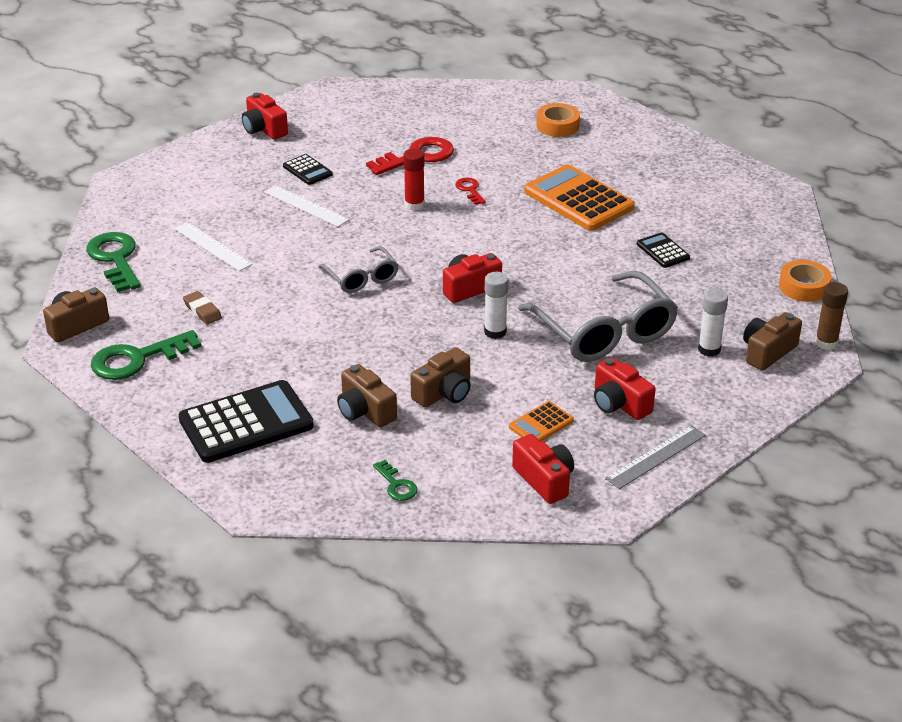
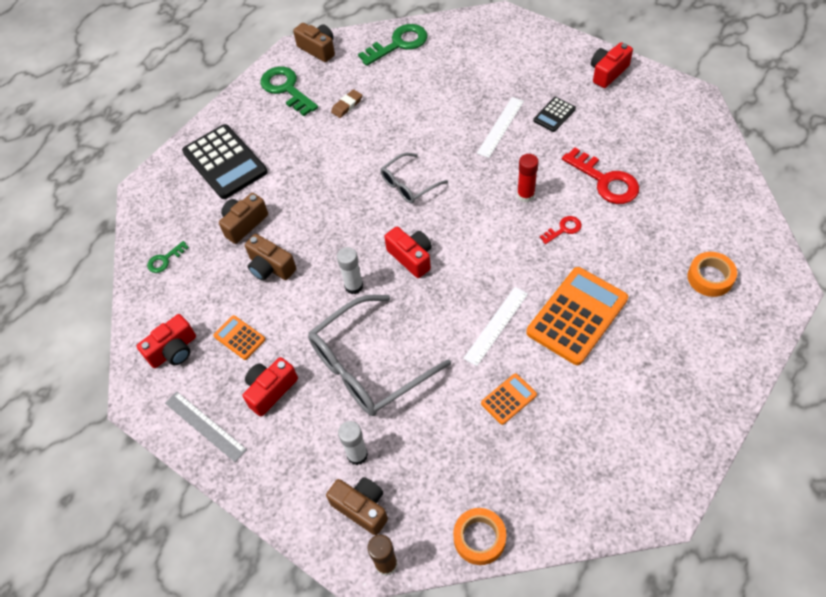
camera: 85 degrees right, 20 degrees up
(213, 246) = (428, 89): white ruler -> white ruler (496, 326)
(662, 251) = (508, 399): black calculator -> orange calculator

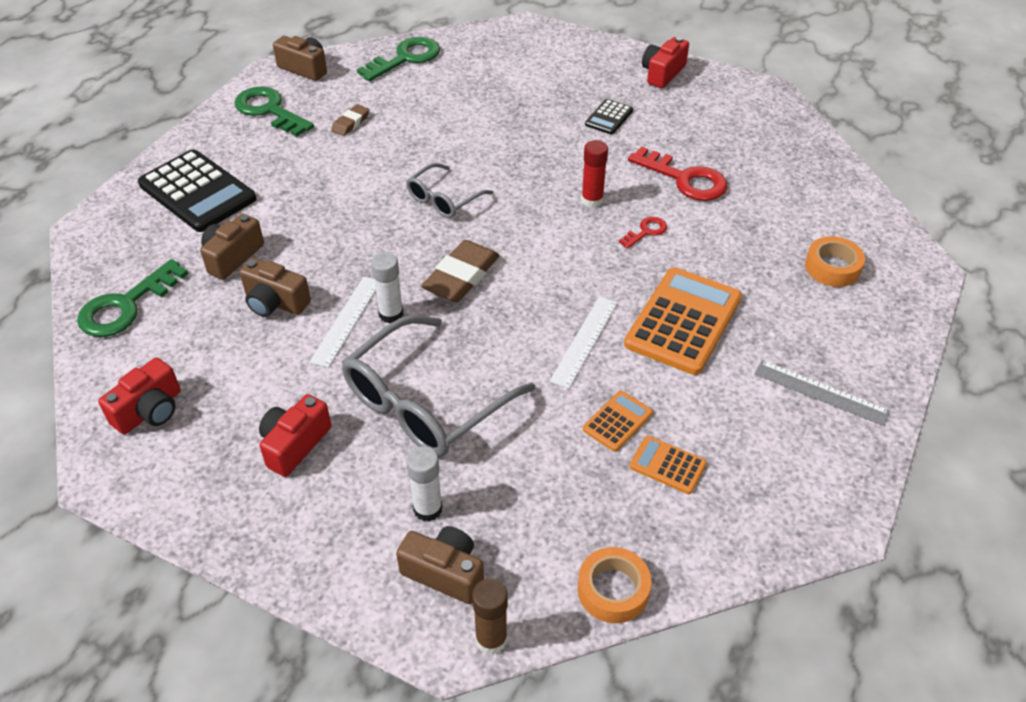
camera: 15 degrees left, 10 degrees down
(165, 260) = (126, 306): green key -> green key, size x1.95
(205, 426) = (206, 497): grey ruler -> grey ruler (821, 392)
(239, 338) = (242, 387): orange calculator -> orange calculator (667, 465)
(411, 257) = (461, 276): red camera -> brown eraser
(501, 127) = (547, 133): white ruler -> white ruler (347, 320)

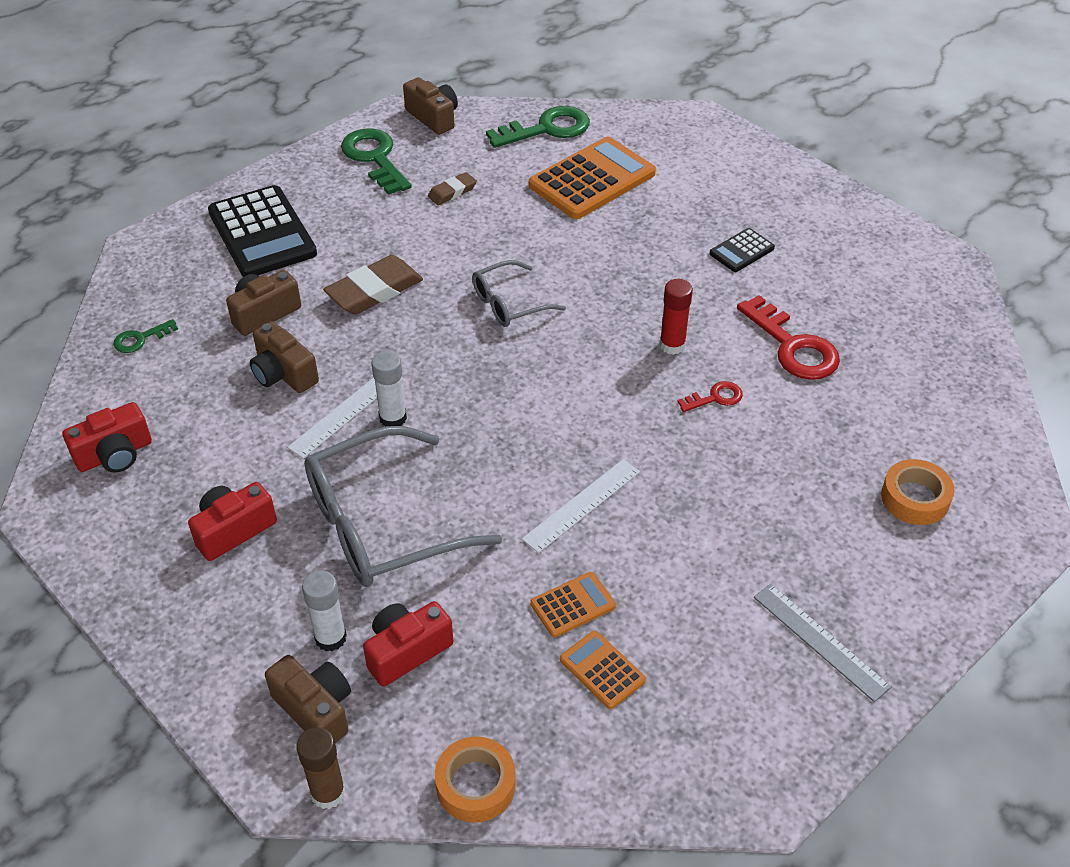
camera: 20 degrees right, 0 degrees up
(126, 306) = (140, 339): green key -> green key, size x0.51
(461, 276) = (485, 396): brown eraser -> brown eraser (374, 290)
(662, 73) = (833, 211): red camera -> red camera (406, 651)
(683, 321) = (703, 513): orange calculator -> orange calculator (592, 179)

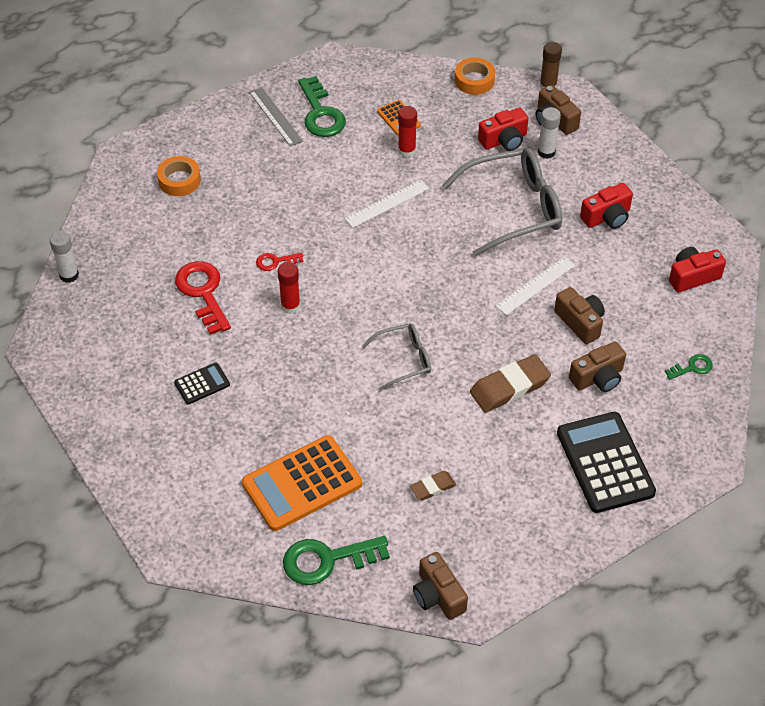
camera: 170 degrees left, 5 degrees up
(374, 158) = (501, 544): green key -> green key (321, 113)
(393, 418) = (502, 277): white glue stick -> white glue stick (69, 275)
(572, 605) = (407, 150): orange calculator -> red glue stick

